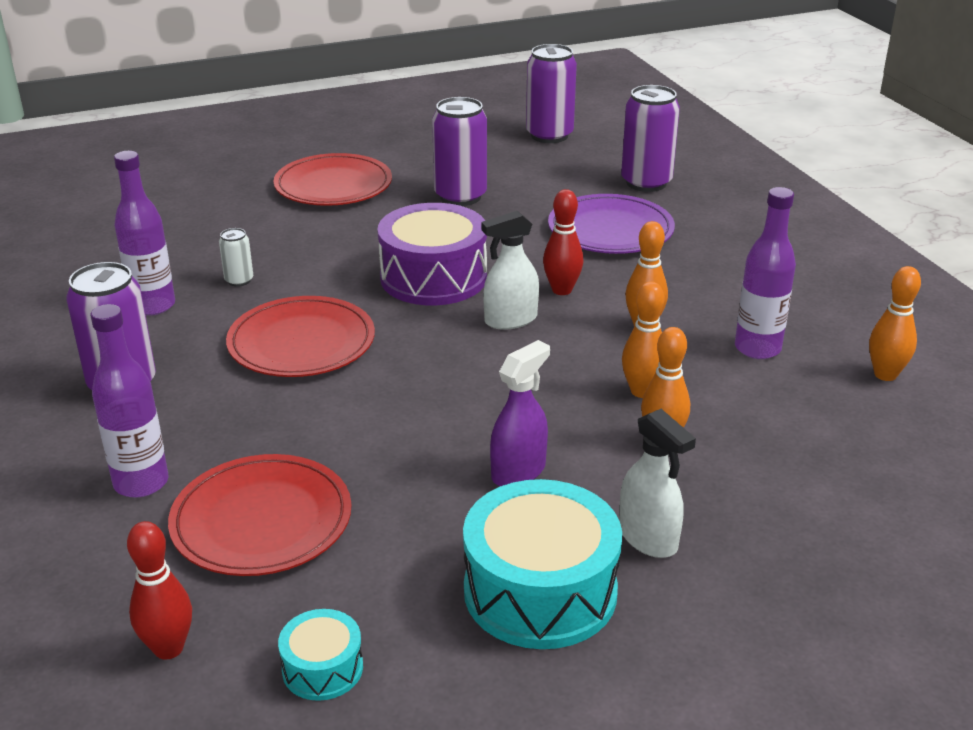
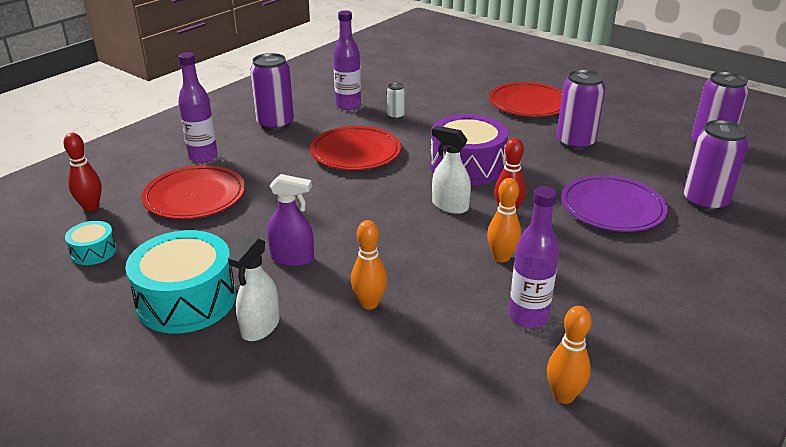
camera: 60 degrees right, 0 degrees up
(642, 391) = (419, 279): orange bowling pin -> none

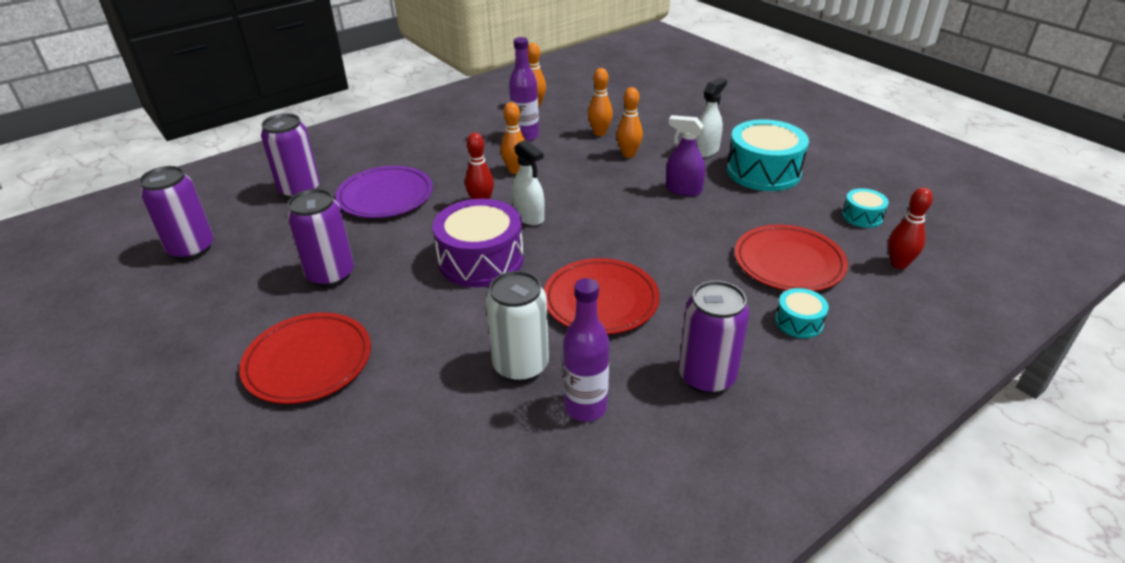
camera: 165 degrees left, 5 degrees up
(203, 157) = (799, 322): purple bottle -> turquoise drum
(396, 116) = (521, 365): white can -> white can, size x2.05
(423, 340) = (599, 133): none -> orange bowling pin

